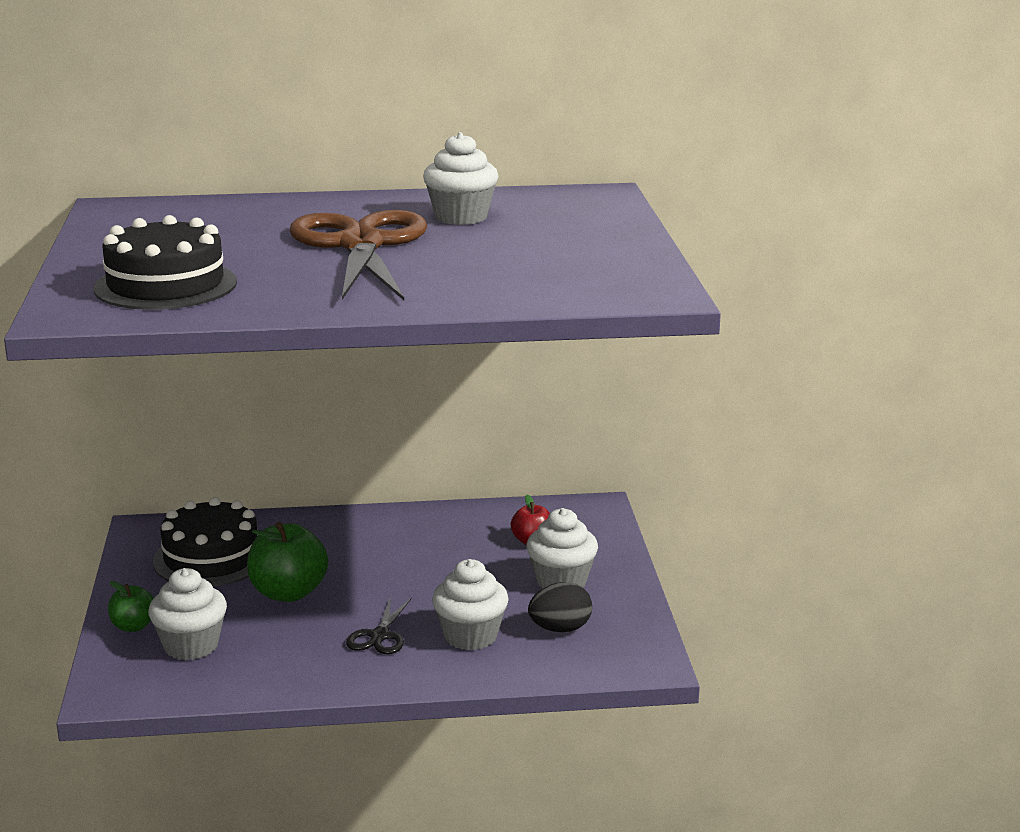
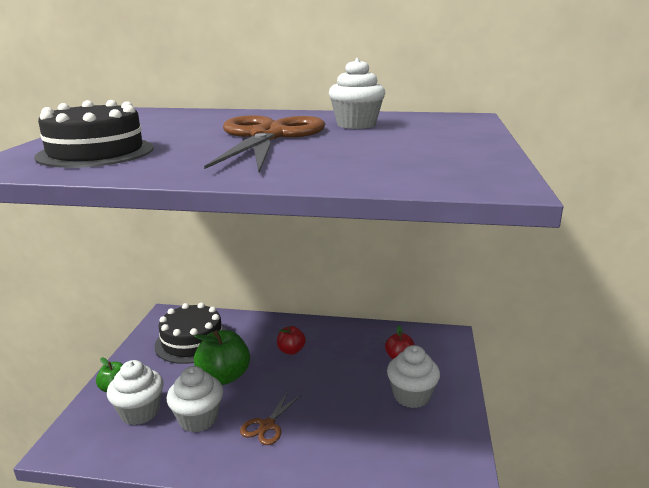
camera: 15 degrees right, 0 degrees up
(371, 551) = (291, 350): none -> red apple
(379, 636) = (267, 425): black scissors -> brown scissors
(470, 636) = (331, 437): white cupcake -> white cupcake (198, 419)
(560, 629) = (400, 442): black egg -> none

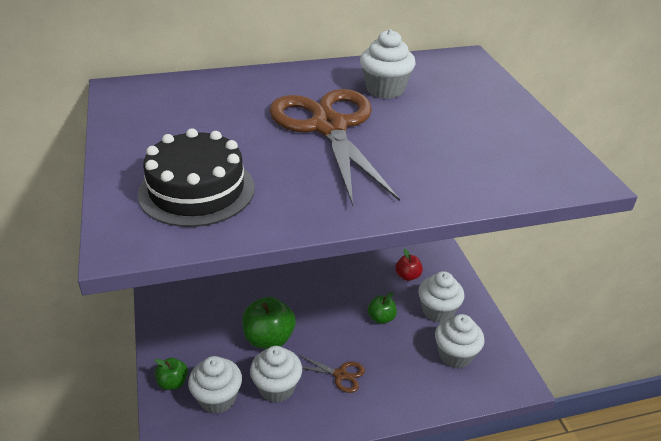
camera: 25 degrees left, 15 degrees up
(192, 341) = (209, 309): black cake -> none
(267, 425) = (340, 375): brown scissors -> brown scissors turned 75 degrees counterclockwise
(291, 350) = (311, 294): red apple -> none
(345, 387) = (381, 318): none -> green apple
(404, 442) = (455, 355): none -> white cupcake

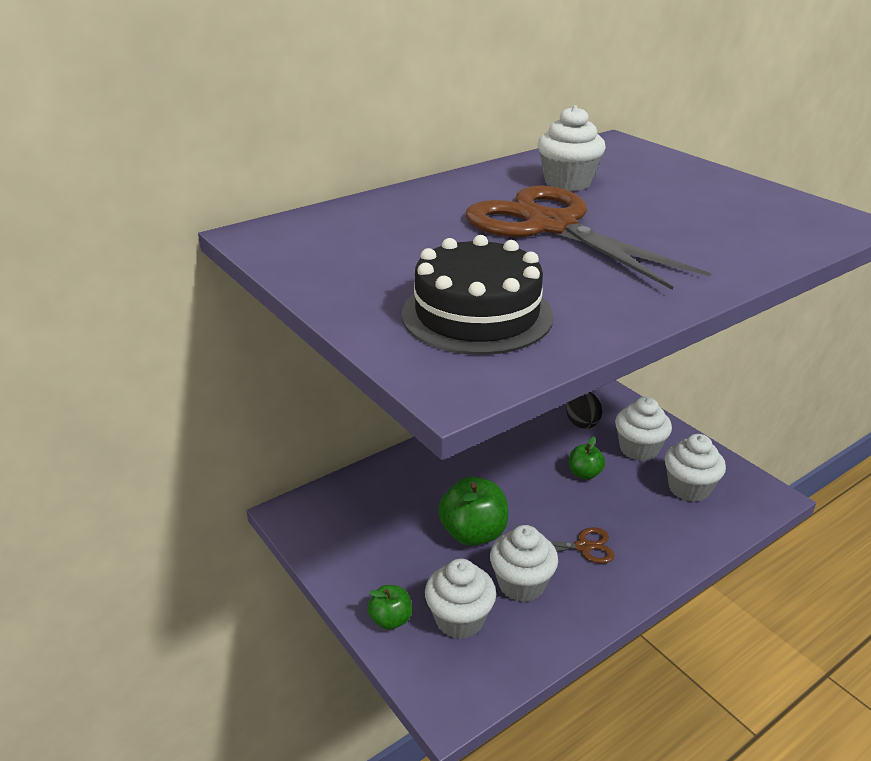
camera: 20 degrees left, 5 degrees down
(407, 276) = (581, 422): red apple -> black egg

